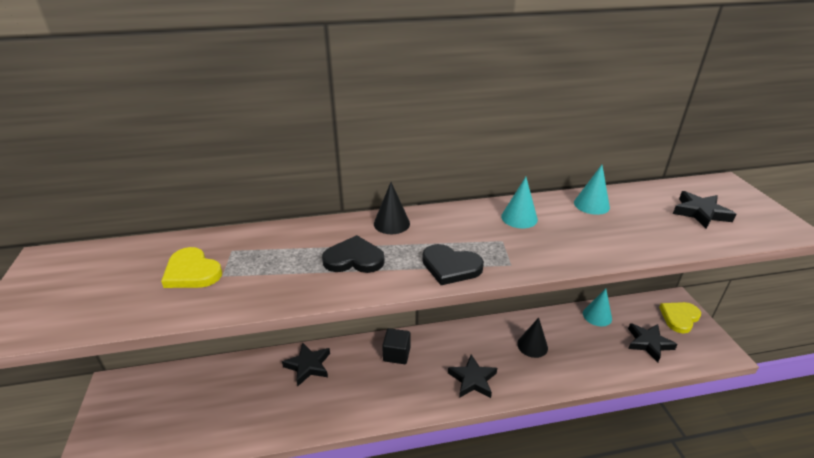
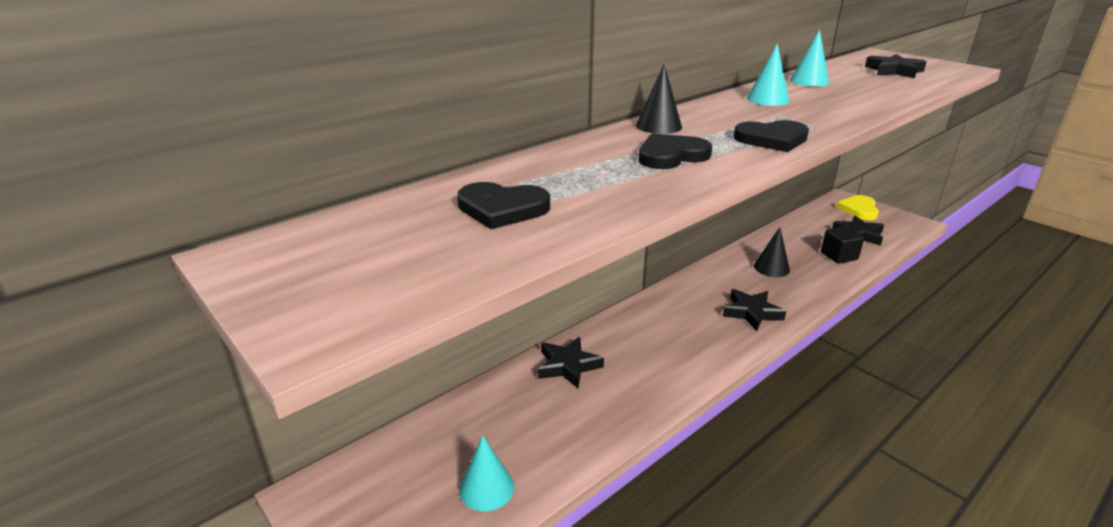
camera: 30 degrees left, 5 degrees down
(192, 272) = (502, 209): yellow heart -> black heart
(396, 354) = (653, 319): black cube -> black cube (839, 256)
(597, 316) = (797, 228): turquoise cone -> turquoise cone (486, 488)

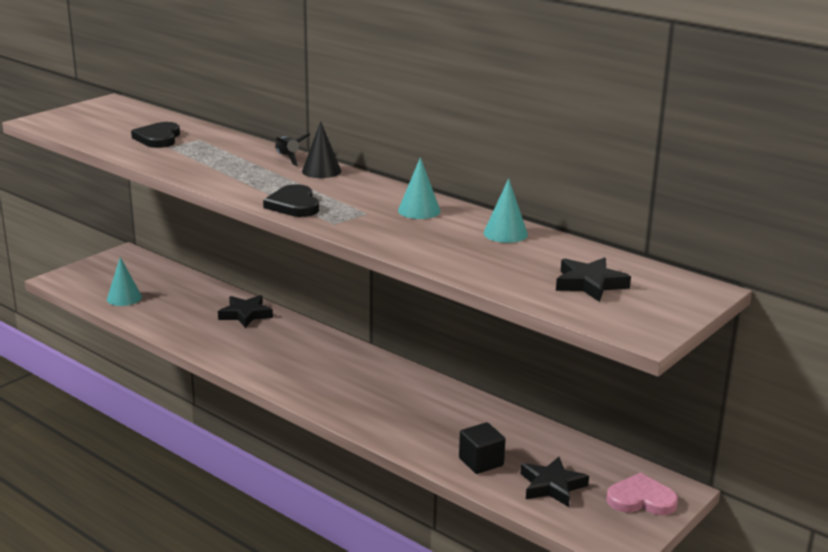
camera: 80 degrees right, 5 degrees down
(612, 138) = (287, 158): none -> black rocket
(671, 156) = (250, 174): black heart -> none
(751, 312) = (338, 395): black star -> none
(771, 268) = (434, 413): black cone -> none
(859, 209) = (641, 499): yellow heart -> pink heart

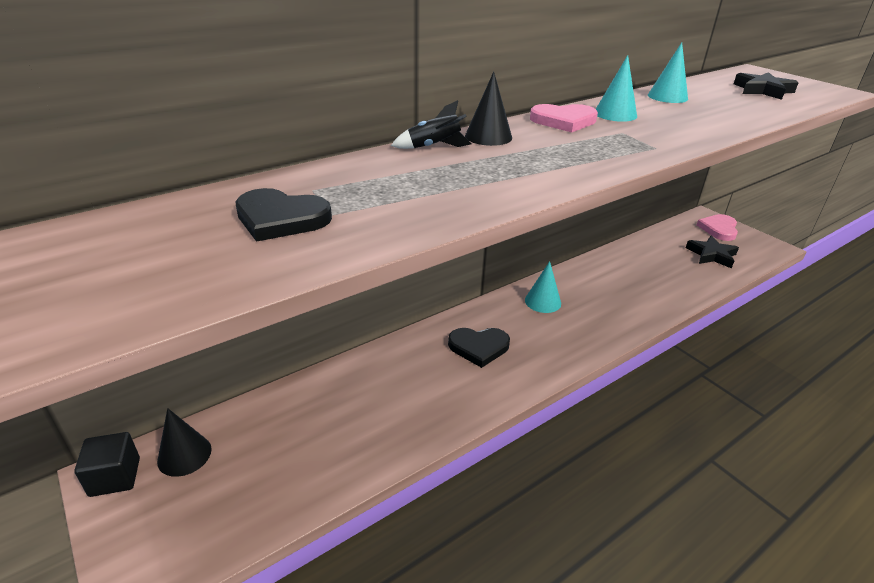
camera: 75 degrees left, 10 degrees up
(124, 298) = (272, 487): turquoise cone -> turquoise cone (543, 301)
(145, 269) = (184, 455): none -> black cone
(245, 314) = (386, 368): black star -> none
(294, 205) = (600, 159): black heart -> black heart (479, 347)
(381, 192) = (563, 121): none -> pink heart
(481, 462) = (685, 276): black cube -> black cube (115, 477)

